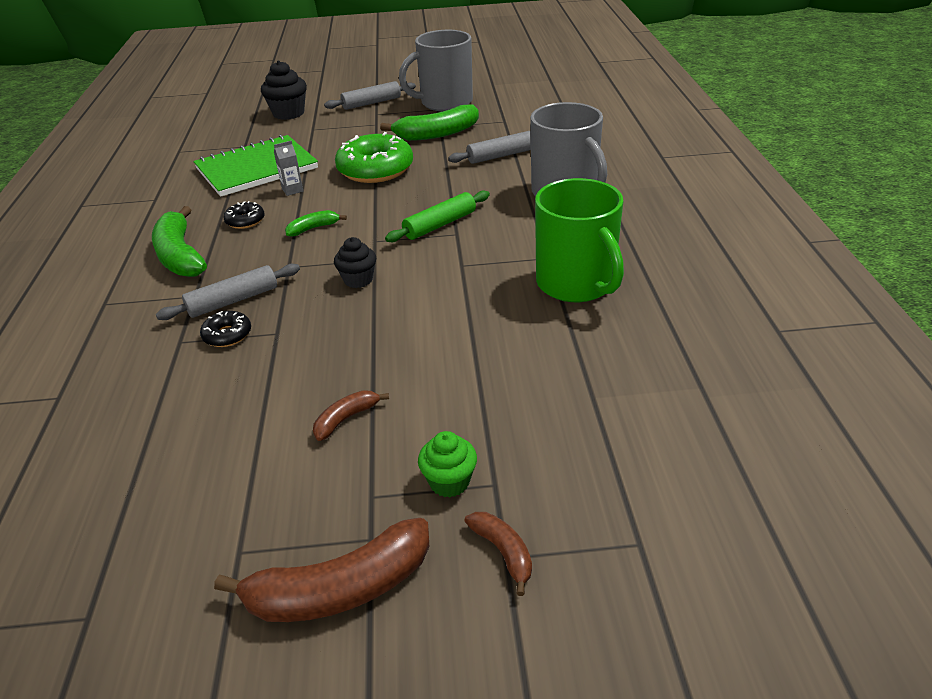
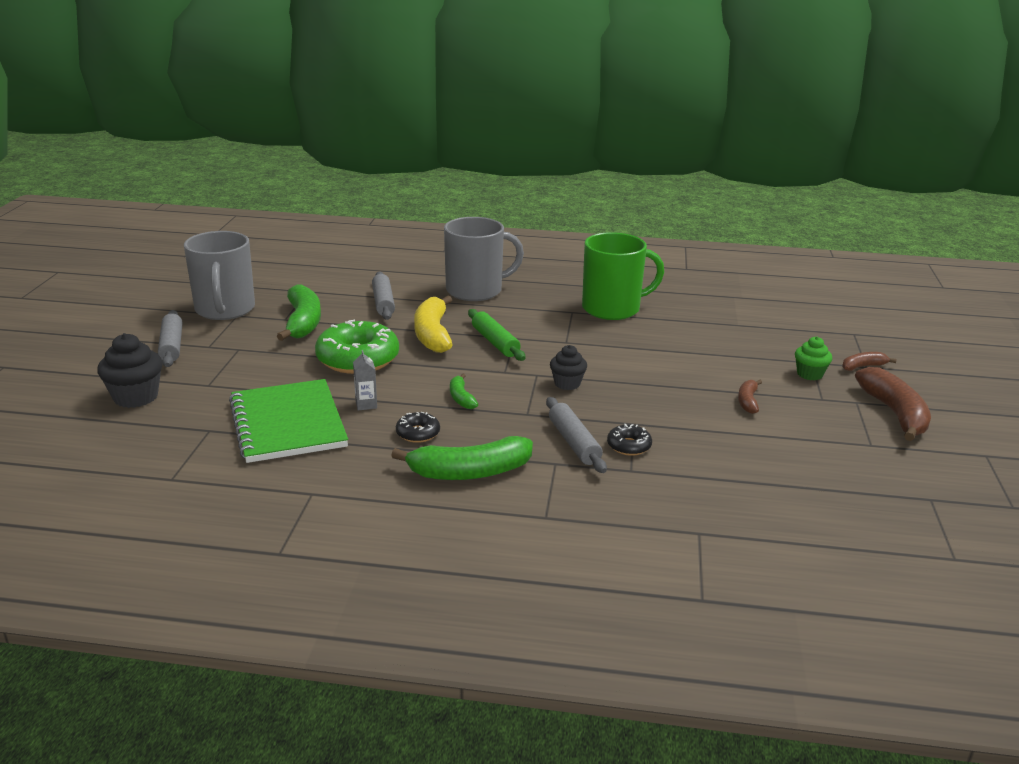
camera: 80 degrees left, 10 degrees down
(346, 419) = (748, 401): brown banana -> brown banana turned 45 degrees clockwise
(442, 191) = (433, 334): none -> yellow banana

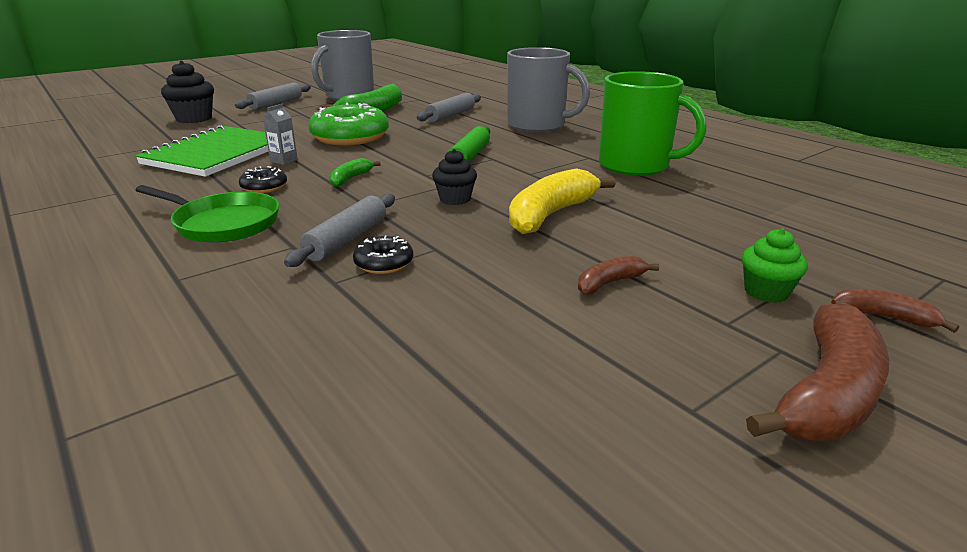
camera: 45 degrees right, 0 degrees up
(433, 334) = (436, 139): yellow banana -> yellow banana (551, 214)
(470, 472) = (223, 223): green banana -> green pan

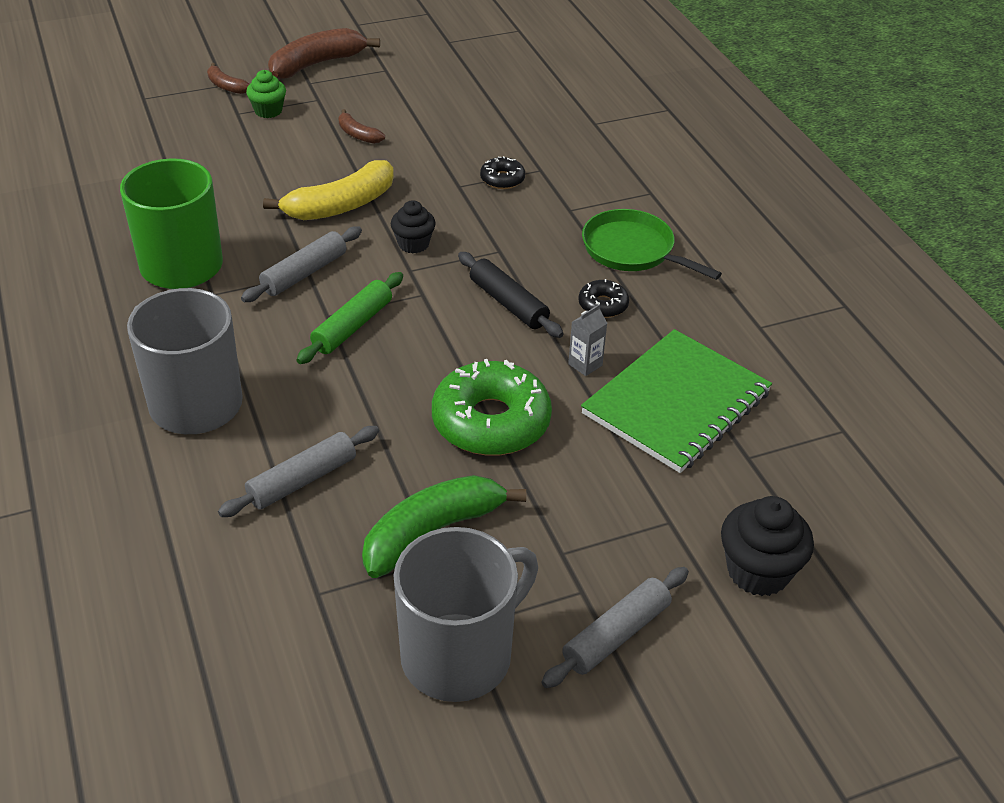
camera: 165 degrees left, 15 degrees up
(347, 239) = (526, 209): grey rolling pin -> grey rolling pin (304, 273)
(350, 179) = (508, 303): green banana -> black rolling pin
(609, 283) = (358, 134): brown banana -> brown banana turned 60 degrees clockwise

